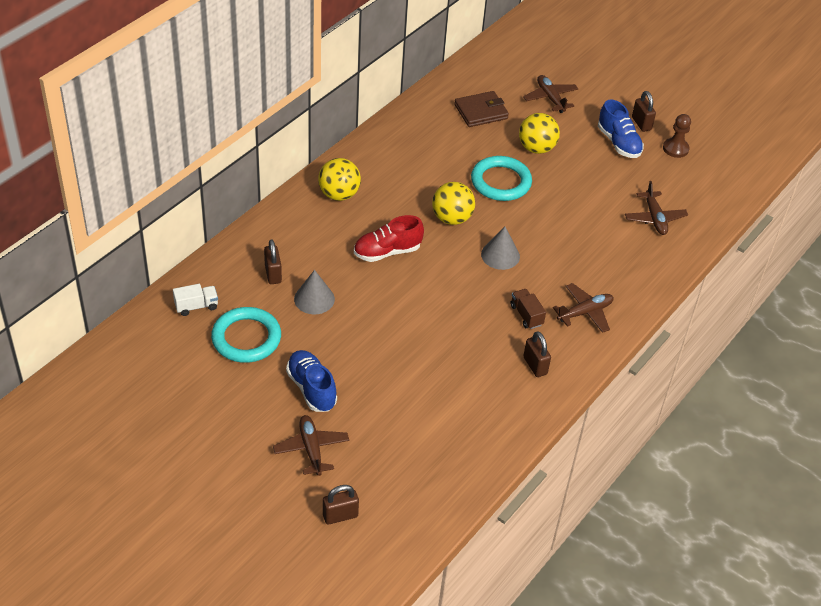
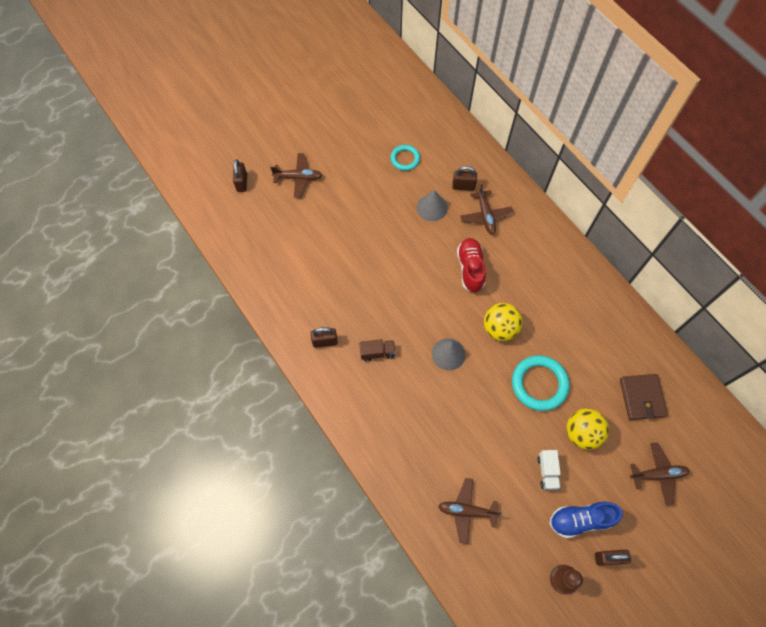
camera: 110 degrees right, 20 degrees up
(196, 306) = (442, 135): white truck -> white truck (547, 472)
(246, 338) = (405, 159): turquoise ring -> turquoise ring, size x0.60
(311, 389) = (348, 188): blue shoe -> none
(339, 194) = (543, 249): yellow ball -> none
(585, 312) = (368, 400): brown plane -> brown plane (485, 216)

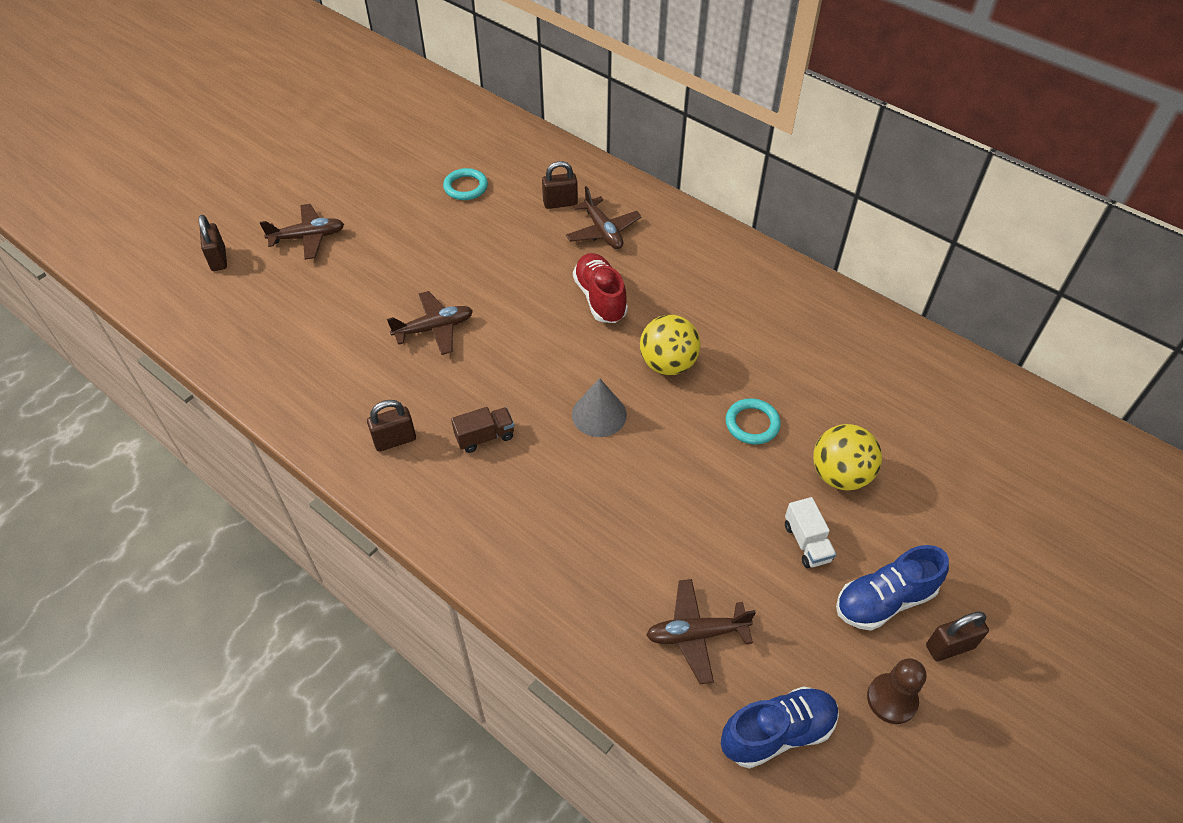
camera: 15 degrees left, 15 degrees down
(432, 207) = (521, 236): grey cone -> none
(494, 580) = (777, 733): none -> blue shoe
(539, 384) = (752, 424): turquoise ring -> turquoise ring, size x0.60
(641, 398) = (910, 408): brown wallet -> none
(658, 474) = (976, 505): brown plane -> brown plane (434, 328)

